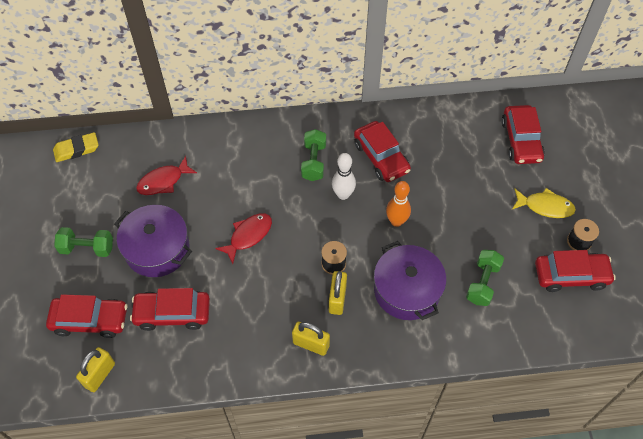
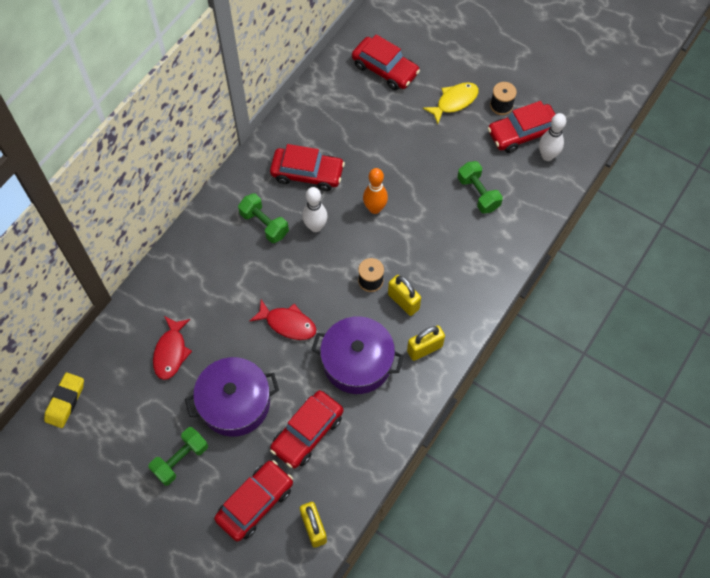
camera: 50 degrees left, 5 degrees up
(248, 235) = (288, 324): red fish -> red fish turned 120 degrees clockwise
(407, 290) = (439, 248): purple pot -> purple pot (357, 362)
(570, 309) = (547, 156): none -> white bowling pin
(571, 275) = (522, 133): red car -> red car turned 150 degrees counterclockwise

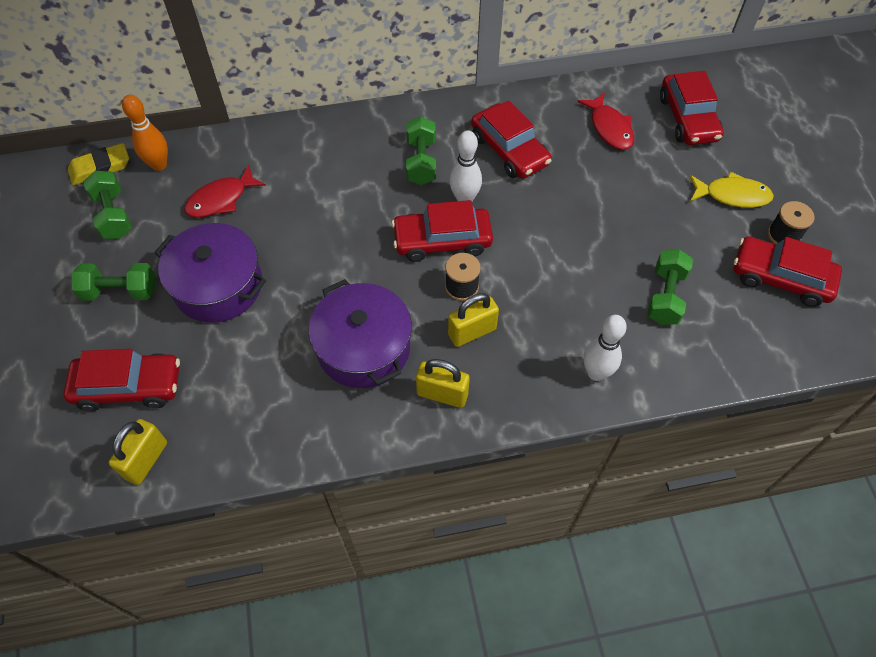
camera: 45 degrees right, 5 degrees down
(115, 421) = (113, 215): none -> green dumbbell
(288, 324) = (342, 259): red fish -> red fish (609, 128)
(307, 432) = (245, 368): red car -> red car (442, 241)
(374, 208) = (540, 227): orange bowling pin -> orange bowling pin (159, 165)
(403, 301) = (472, 332): yellow padlock -> yellow padlock turned 60 degrees clockwise
(547, 156) = (788, 321): white bowling pin -> white bowling pin (596, 373)

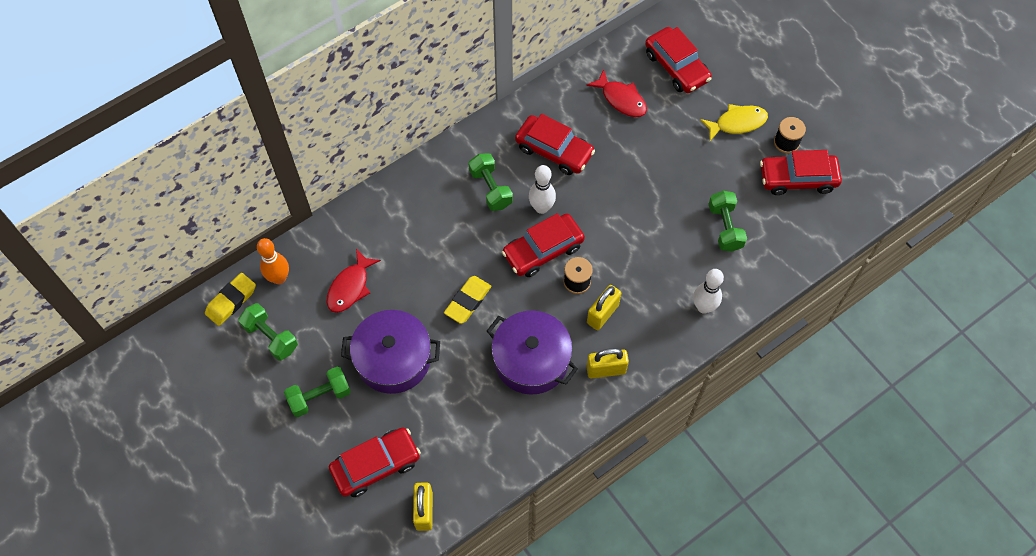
camera: 25 degrees left, 5 degrees up
(331, 260) = (468, 301): none -> yellow eraser

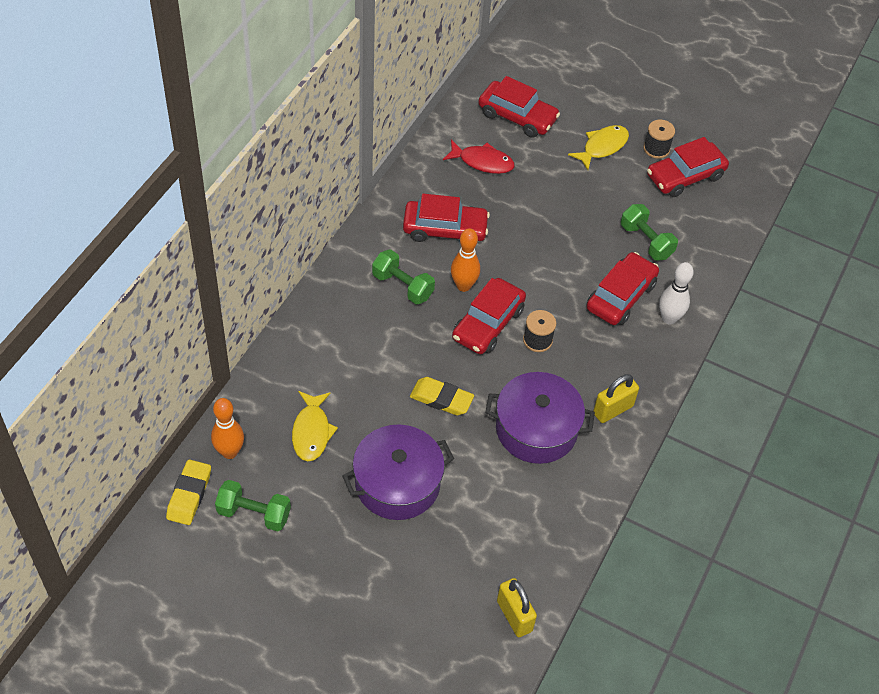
camera: 30 degrees left, 10 degrees down
(319, 396) = (341, 551): green dumbbell -> none
(350, 287) = (311, 432): red fish -> yellow fish
(376, 465) = (439, 593): red car -> red car (620, 296)
(468, 301) = (441, 399): yellow eraser -> yellow eraser turned 75 degrees counterclockwise
(541, 208) = (463, 286): white bowling pin -> orange bowling pin
(602, 314) = (579, 360): yellow padlock -> none

